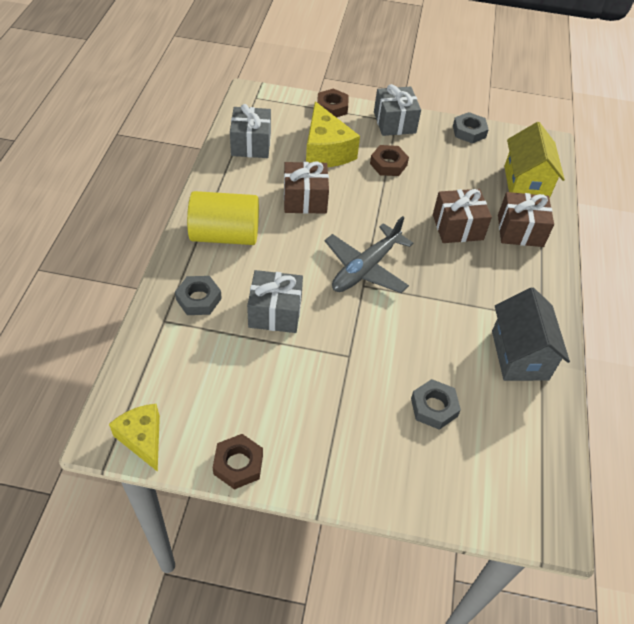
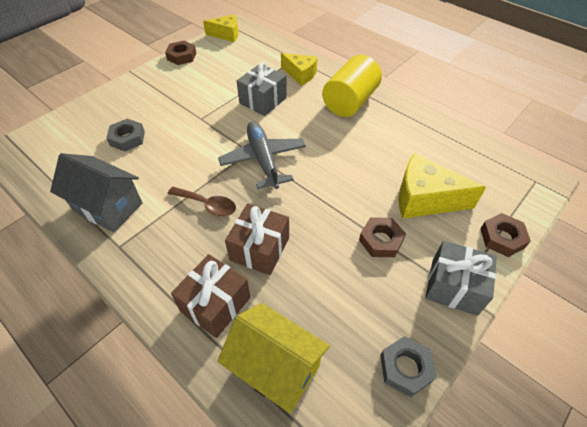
camera: 125 degrees right, 0 degrees up
(198, 299) = (300, 74): grey nut -> yellow cheese
(251, 144) = (456, 151): grey gift -> none
(305, 199) = (363, 157): brown gift -> none
(450, 282) = (207, 205): none -> brown spoon

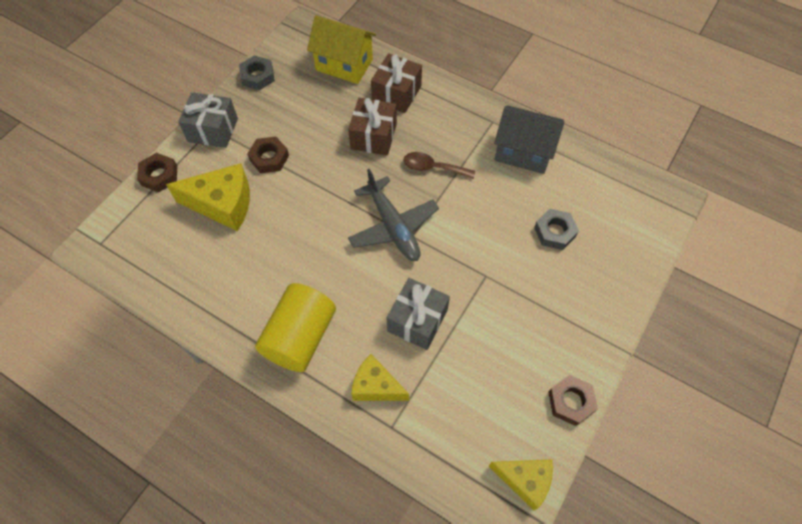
camera: 170 degrees right, 10 degrees up
(226, 35) = (524, 480): yellow cheese -> yellow cheese turned 150 degrees counterclockwise

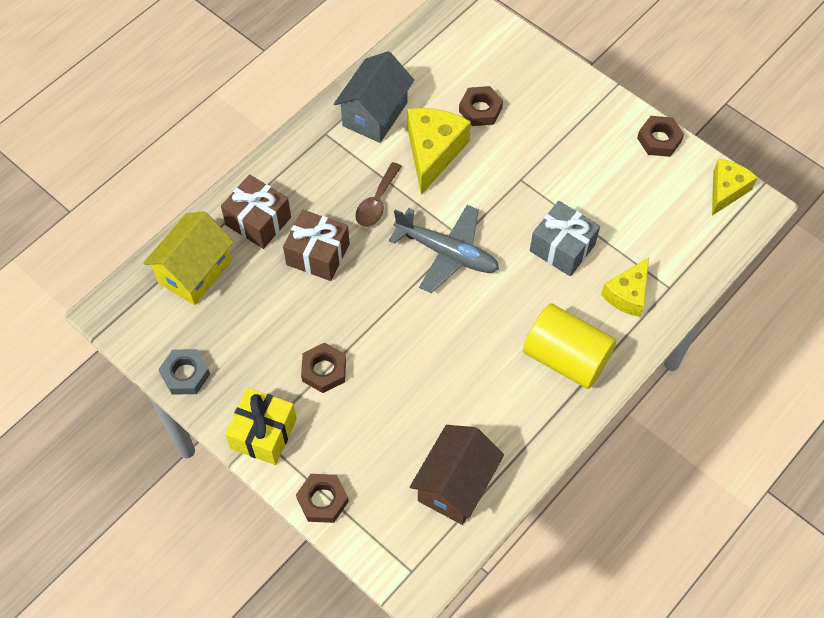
camera: 80 degrees left, 0 degrees up
(173, 264) = (455, 485): none -> brown house
(213, 130) = (263, 433): grey gift -> yellow gift
(222, 204) = (382, 426): yellow cheese -> yellow cheese (433, 152)
(393, 227) = (447, 253): grey plane -> grey plane turned 45 degrees clockwise
(555, 232) = (480, 109): grey nut -> brown nut

